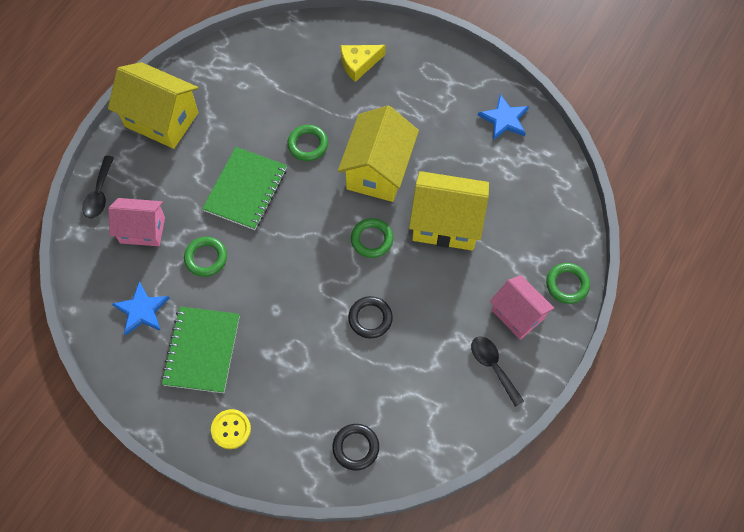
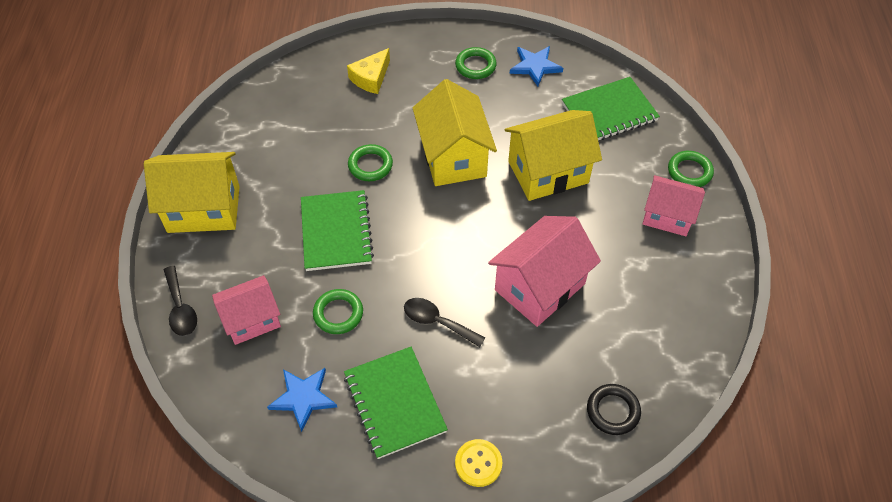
camera: 30 degrees left, 10 degrees down
(370, 318) = (540, 287): black ring -> pink house
(372, 239) = (490, 218): green ring -> green ring (475, 66)
(493, 366) = (680, 271): black spoon -> black spoon (437, 322)
(538, 194) = (609, 112): none -> green notebook

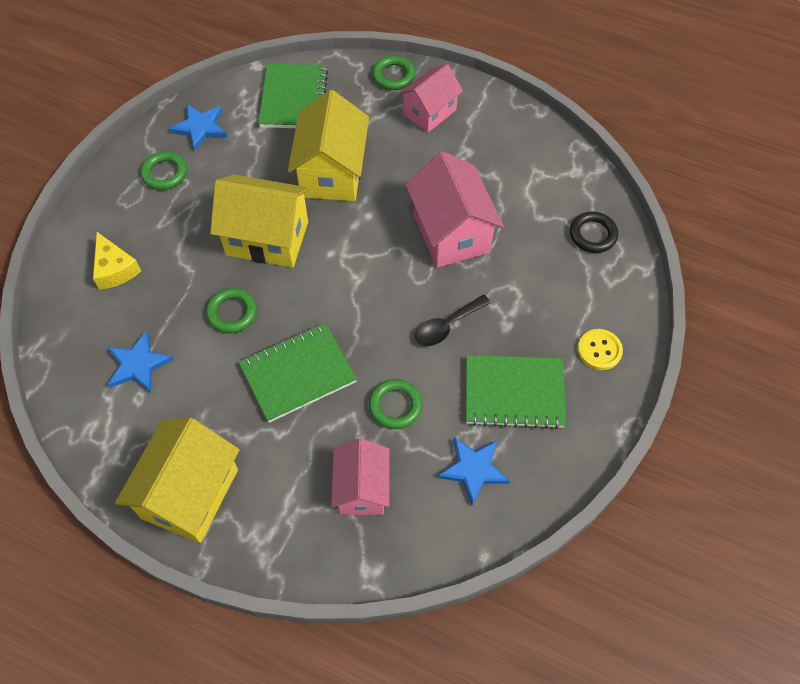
camera: 65 degrees left, 5 degrees up
(181, 308) = (311, 556): black spoon -> none
(296, 129) = (138, 364): none -> blue star
(336, 232) = (298, 373): green notebook -> green notebook turned 45 degrees counterclockwise

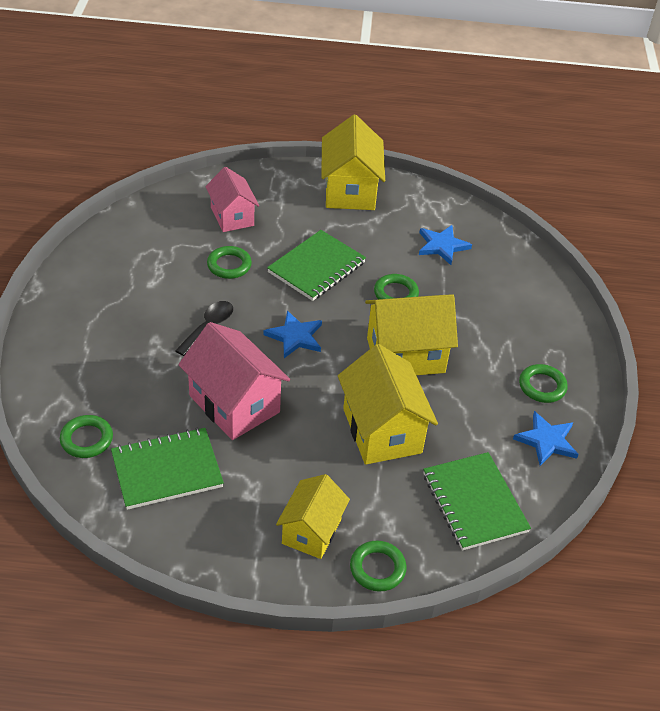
camera: 155 degrees right, 15 degrees down
(115, 269) = (515, 300): yellow cheese -> none
(429, 112) = (311, 531): pink house -> yellow house
(473, 469) = (153, 243): blue star -> blue star (295, 336)
(514, 393) = (134, 294): green notebook -> green notebook (167, 470)
(592, 235) = (87, 439): black ring -> green ring
(599, 350) = (65, 340): yellow button -> none

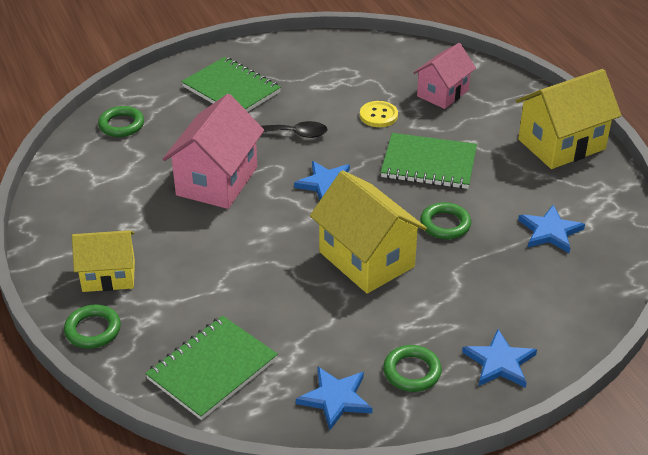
camera: 65 degrees right, 5 degrees down
(167, 470) = (119, 174): green notebook -> green notebook (231, 89)
(229, 265) = (378, 115): green ring -> yellow button
(382, 431) = (255, 277): yellow house -> none
(558, 337) = (500, 362): none -> blue star

